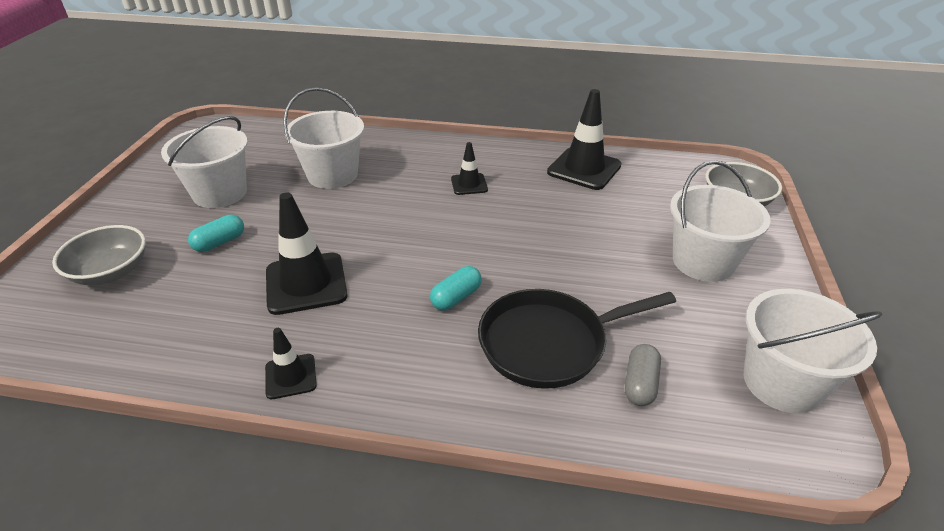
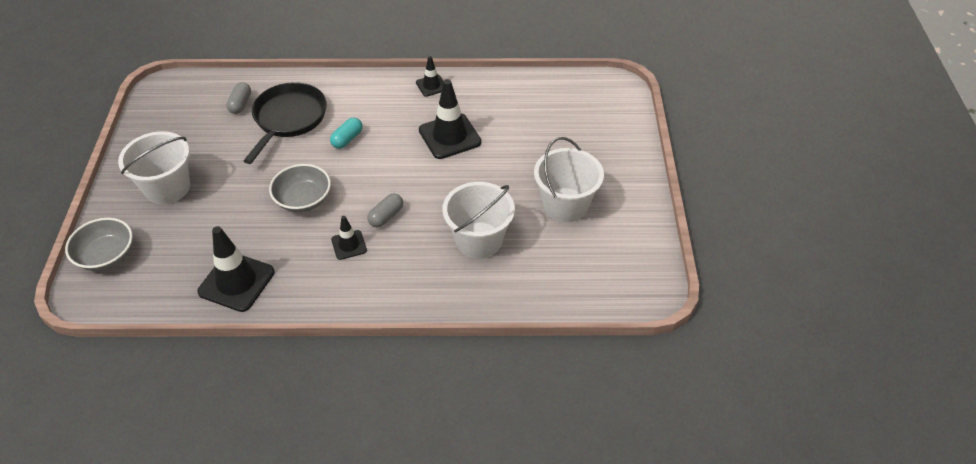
camera: 170 degrees right, 10 degrees up
(111, 272) = (585, 128): grey bowl -> grey bowl (303, 199)
(220, 242) = (529, 159): turquoise capsule -> none
(423, 203) = (386, 216): none -> grey capsule
(549, 343) = (288, 119): black pan -> black pan turned 45 degrees counterclockwise
(782, 382) = (160, 114): white bucket -> none

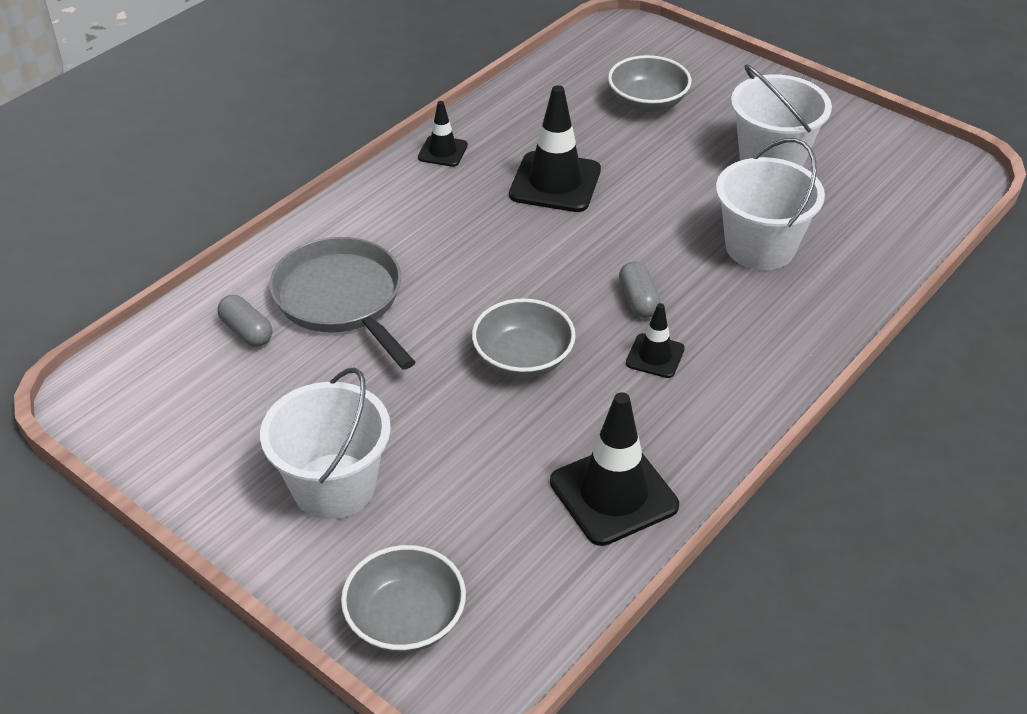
camera: 50 degrees left, 5 degrees down
(288, 119) = (342, 300): black pan -> grey pan
(347, 139) = (453, 266): turquoise capsule -> none
(559, 131) = (647, 102): none -> grey bowl

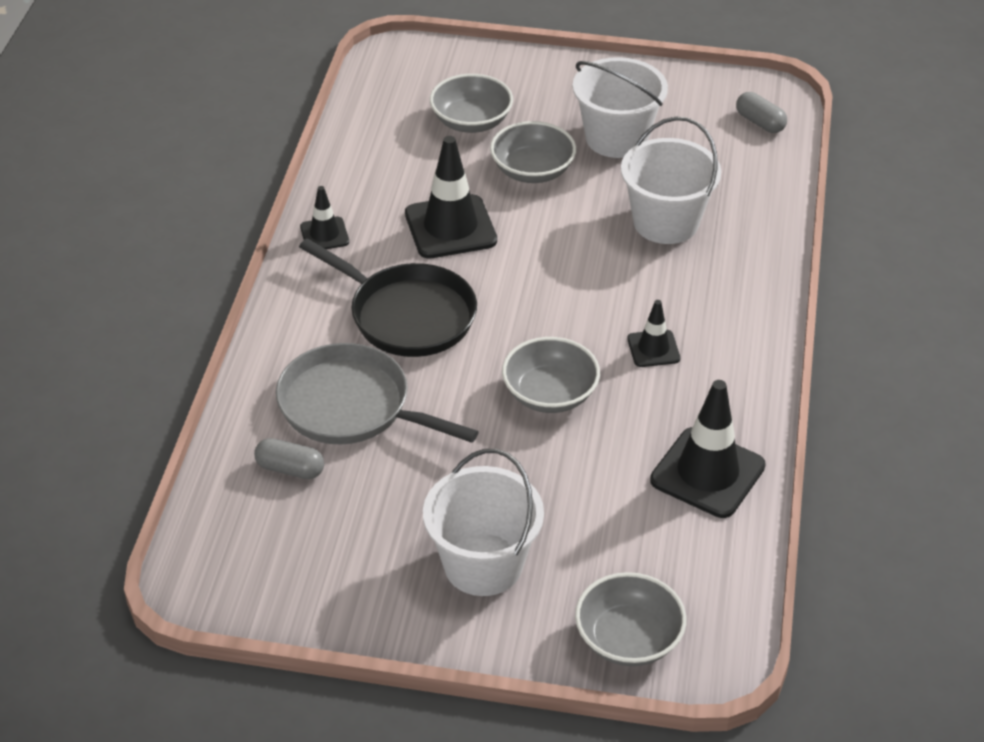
camera: 30 degrees left, 0 degrees up
(454, 242) = (407, 315): none -> black pan
(638, 300) = (604, 307): grey capsule -> grey capsule (760, 122)
(669, 160) = (532, 171): none -> grey bowl

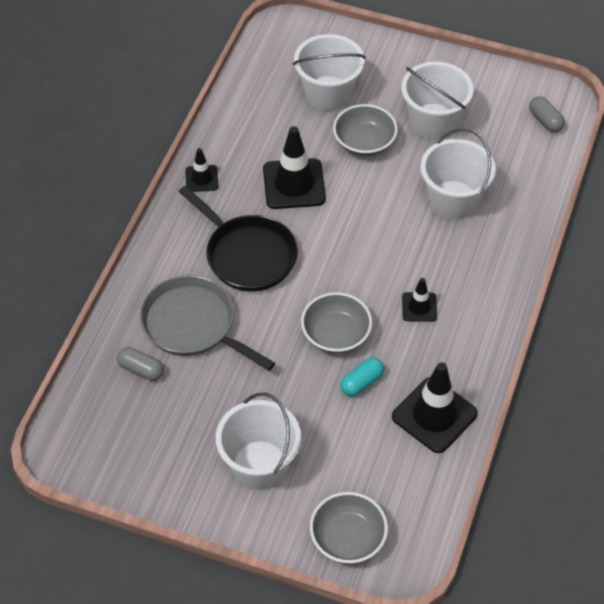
camera: 10 degrees right, 10 degrees up
(471, 122) = (328, 93): grey bowl -> white bucket
(599, 447) = (362, 382): none -> turquoise capsule

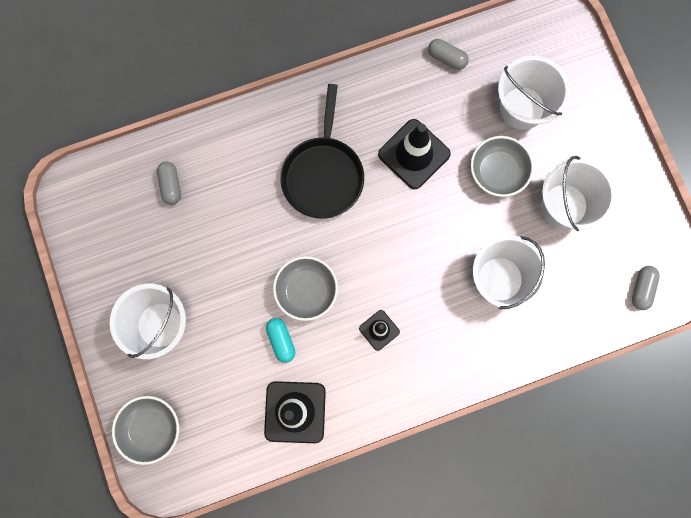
camera: 50 degrees right, 25 degrees up
(193, 325) = (234, 188): grey pan -> none
(201, 178) = (363, 87): black traffic cone -> none
(237, 111) = (446, 58): none -> grey capsule
(362, 382) = (281, 340): turquoise capsule -> turquoise capsule turned 60 degrees clockwise

